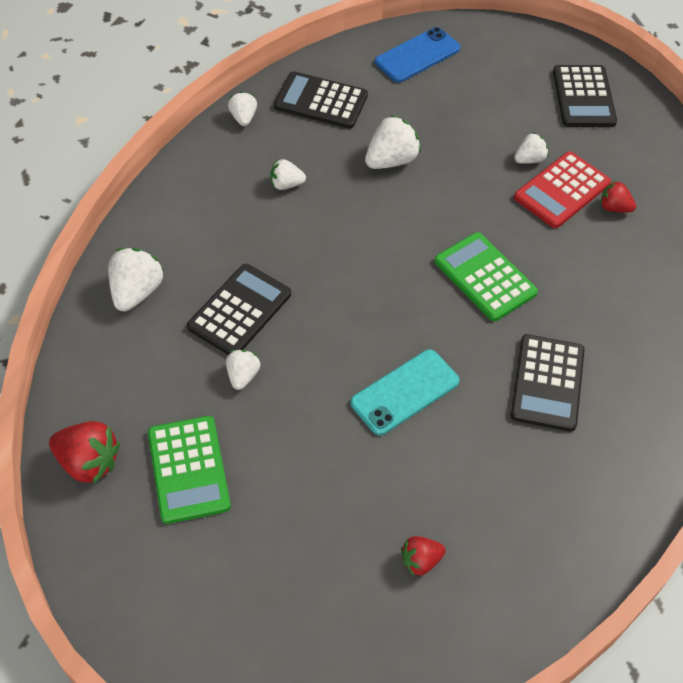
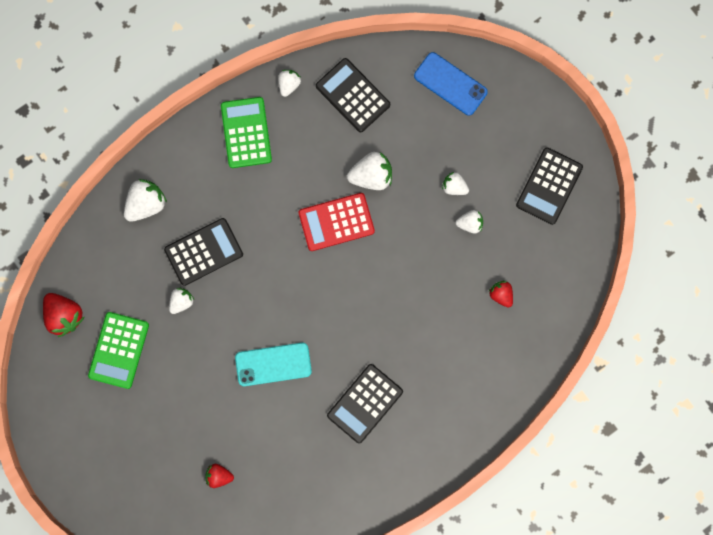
camera: 30 degrees right, 25 degrees up
(286, 184) = (287, 162): white strawberry -> white strawberry (454, 187)
(417, 55) = (450, 84): blue phone -> blue phone turned 45 degrees clockwise
(485, 277) = (376, 306): green calculator -> green calculator (246, 132)
(561, 190) = (474, 262): red calculator -> red calculator (336, 222)

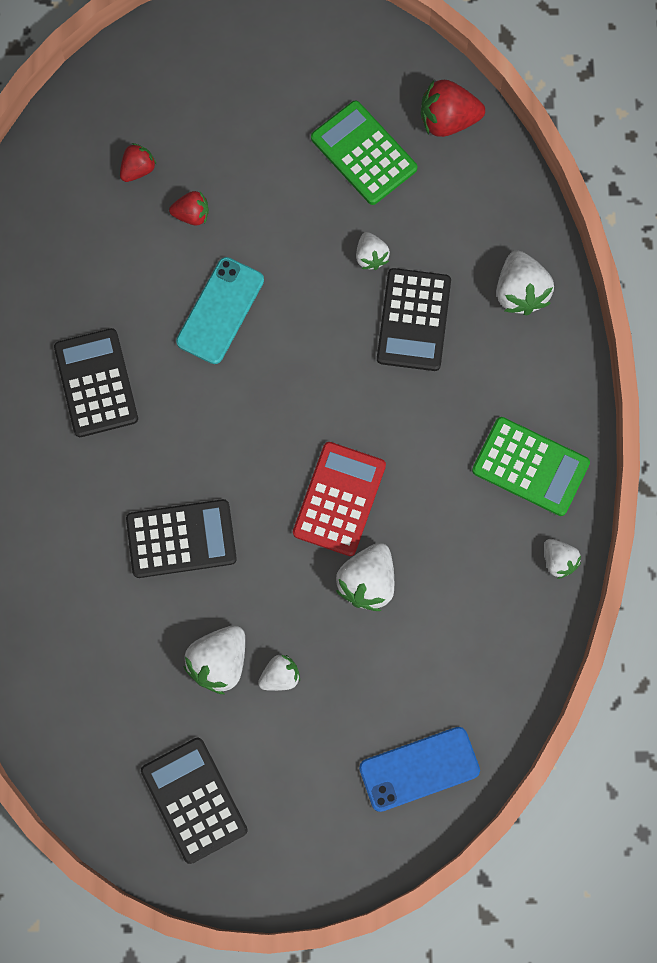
camera: 125 degrees right, 5 degrees down
(353, 95) = (489, 631): black calculator -> black calculator (181, 539)
(470, 224) = (219, 662): white strawberry -> white strawberry, size x1.66
(501, 295) = (103, 636): red strawberry -> red strawberry (192, 215)

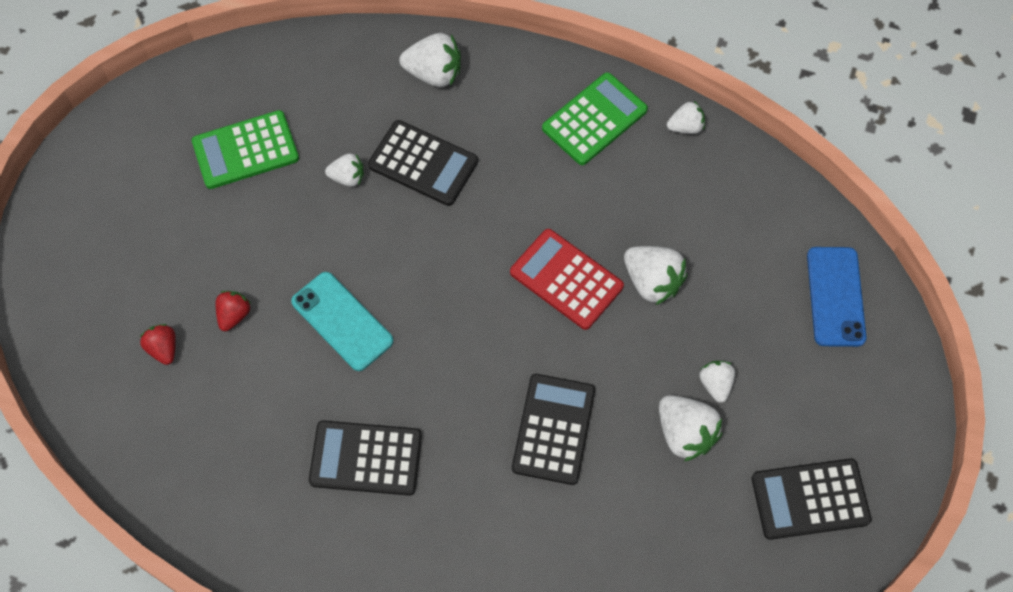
camera: 70 degrees left, 10 degrees down
(447, 120) = (248, 74): red strawberry -> none

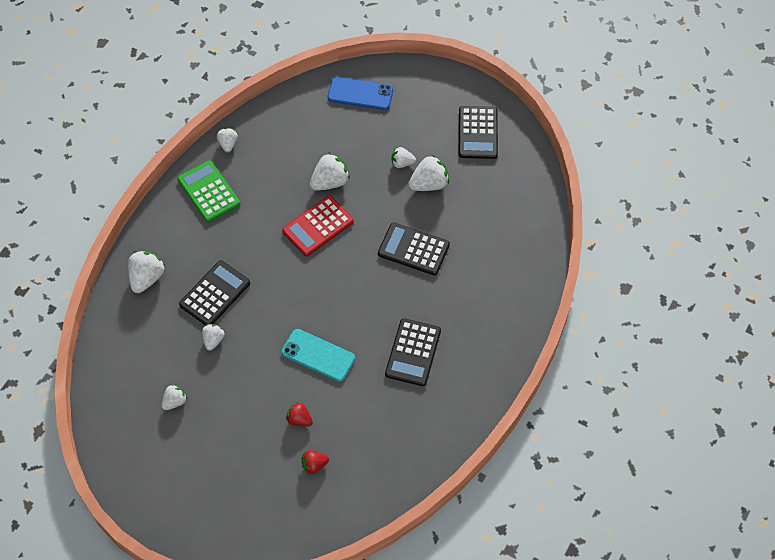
camera: 80 degrees left, 5 degrees down
(245, 150) = (175, 401): green calculator -> white strawberry
(342, 321) = (318, 355): turquoise phone -> turquoise phone turned 60 degrees clockwise

